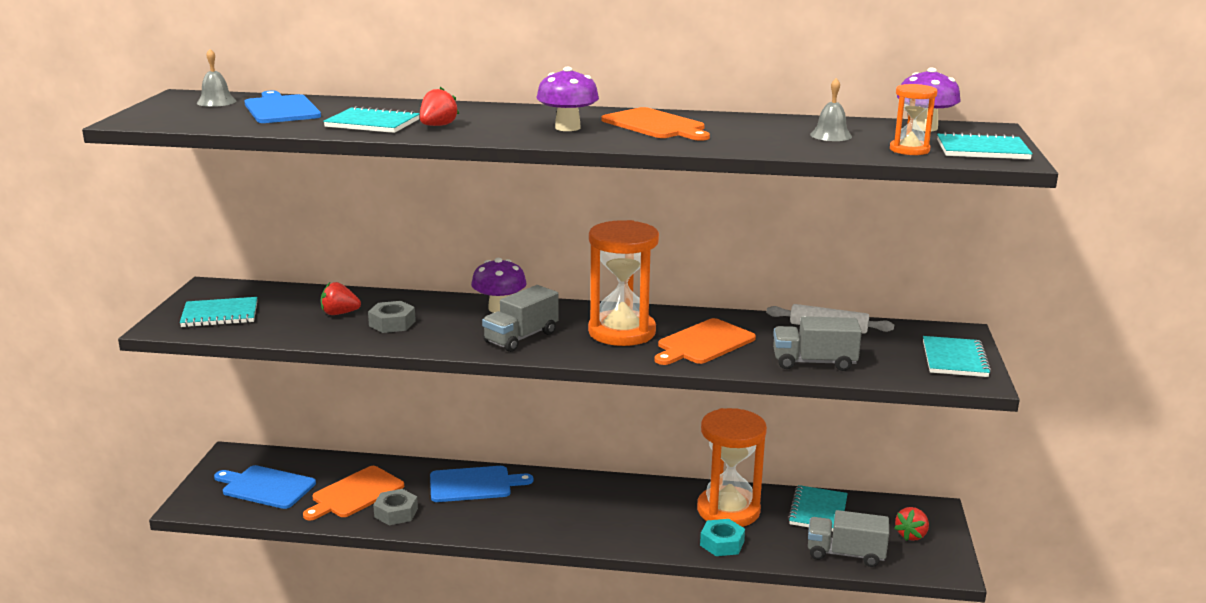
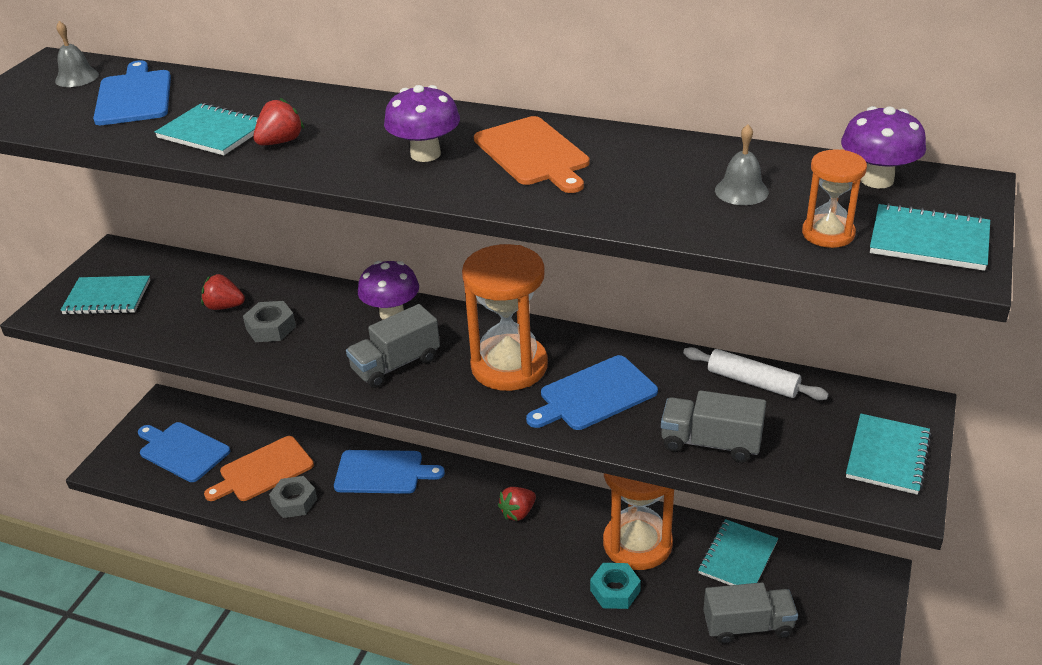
camera: 15 degrees right, 15 degrees up
(703, 343) = (594, 395): orange cutting board -> blue cutting board
(845, 554) = (748, 626): grey truck -> grey truck turned 150 degrees clockwise
(911, 535) = (834, 609): red strawberry -> red strawberry (518, 513)

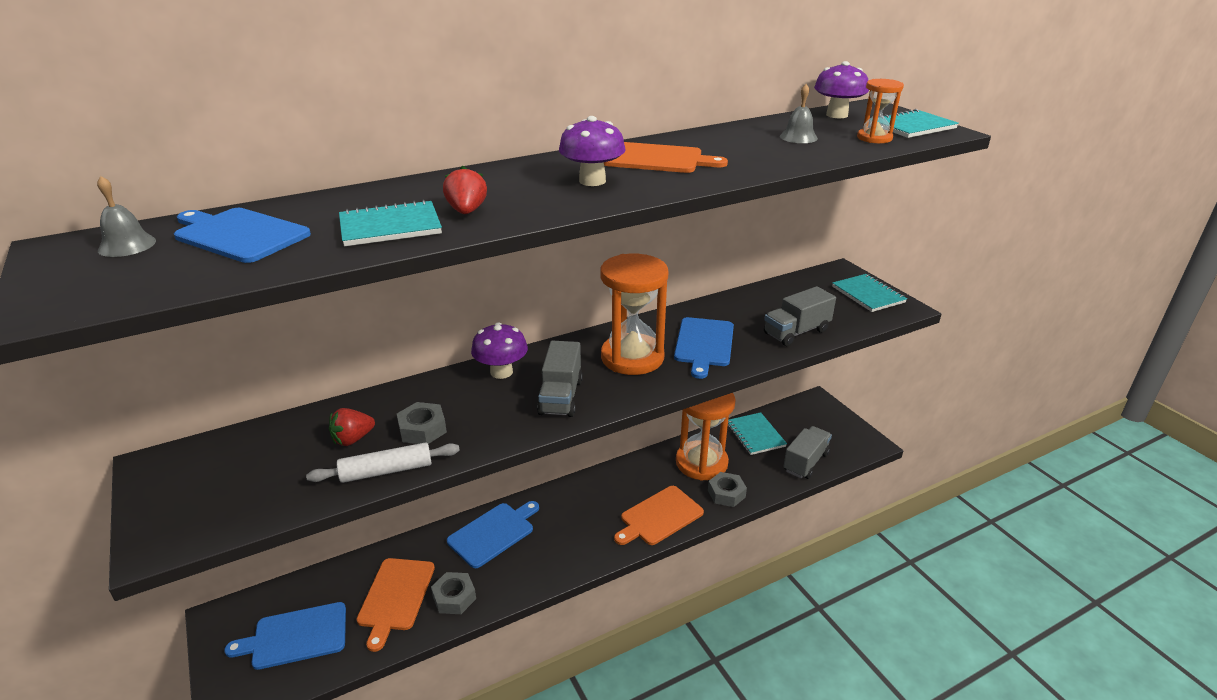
camera: 50 degrees left, 5 degrees down
(107, 297) = (212, 497): turquoise notebook -> none
(518, 513) = (616, 494): red strawberry -> none
(523, 562) = (659, 517): none -> orange cutting board
(615, 591) = (726, 493): turquoise nut -> grey nut
(752, 382) = (762, 296): white rolling pin -> white rolling pin (386, 471)

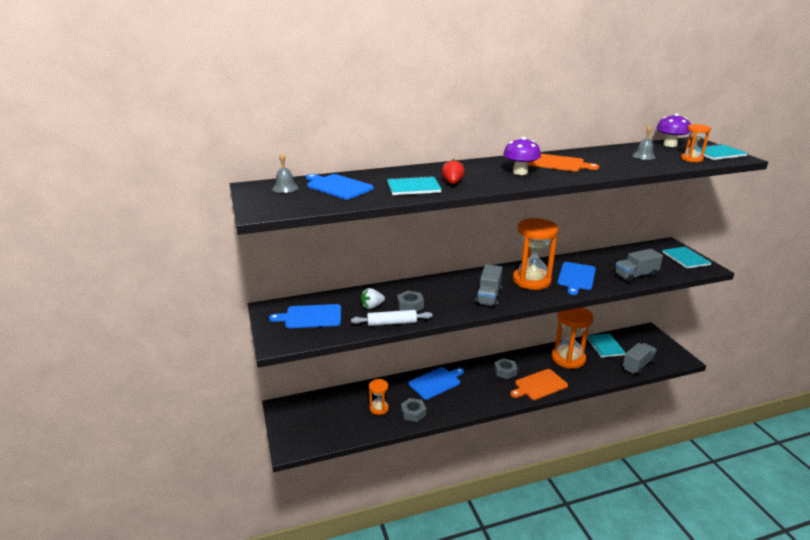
camera: 10 degrees right, 5 degrees down
(295, 636) = (323, 421): blue cutting board -> blue cutting board (310, 317)
(353, 439) = (372, 306): red strawberry -> white strawberry
(395, 597) = (379, 408): orange cutting board -> orange hourglass
(501, 372) = (453, 281): purple mushroom -> none
(726, 493) = (583, 377): grey nut -> grey nut (505, 371)

